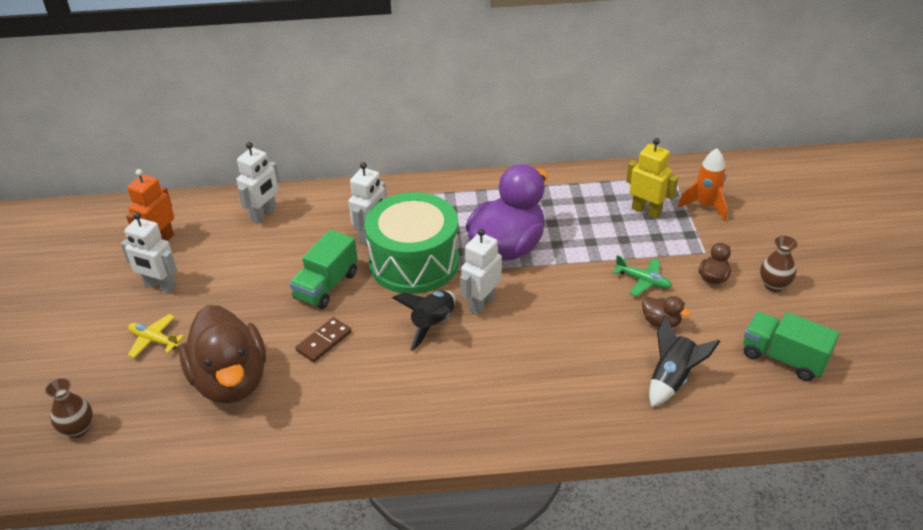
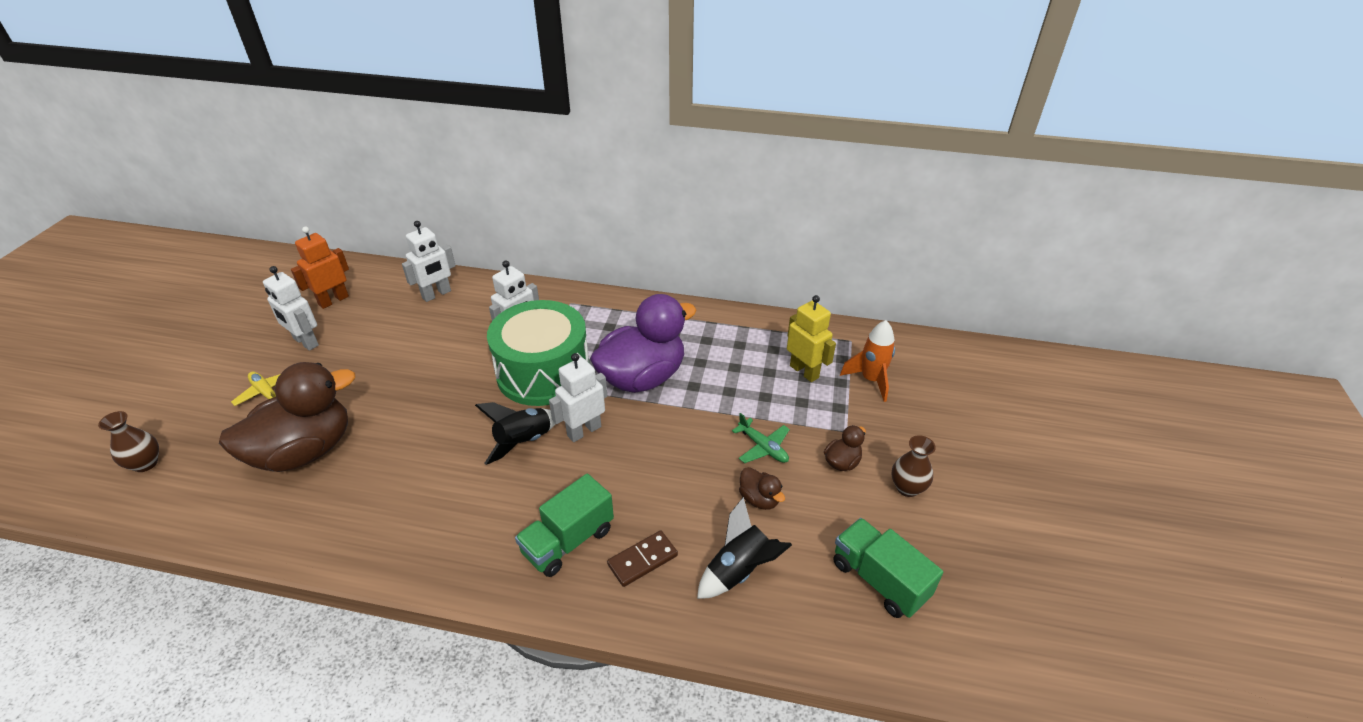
camera: 15 degrees right, 0 degrees up
(231, 381) = (304, 451): brown duck -> brown duck turned 120 degrees counterclockwise
(324, 341) = (412, 433): brown domino -> brown domino (642, 560)
(326, 286) = (449, 376): green truck -> green truck (568, 541)

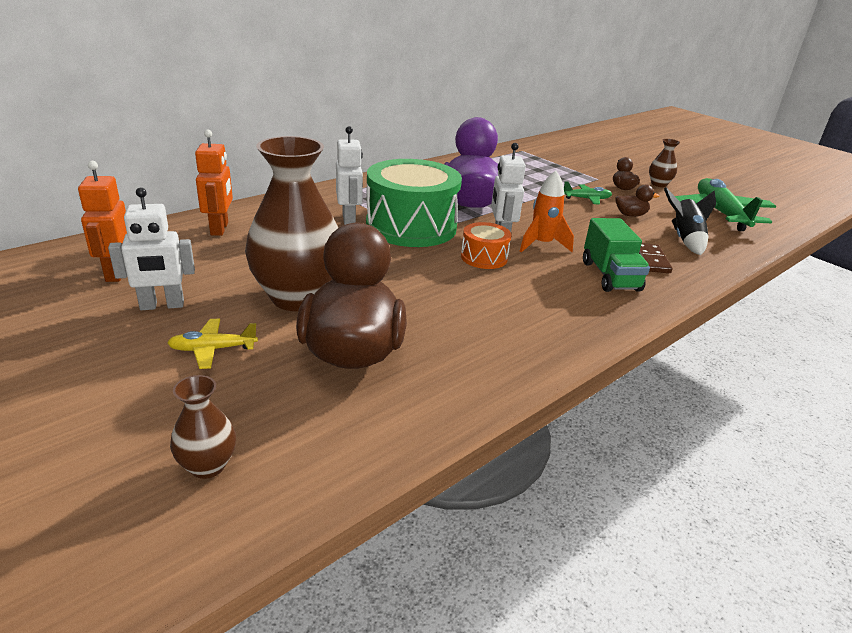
camera: 55 degrees left, 10 degrees down
(362, 386) = (297, 297): none -> brown vase
(436, 294) = (220, 228): white robot -> orange robot
(523, 442) = (484, 257): black rocket -> orange drum
(804, 371) = (533, 168): yellow robot -> none
(871, 380) = (563, 159): orange rocket -> orange rocket (541, 245)
(879, 580) = (720, 213): green truck -> green plane

